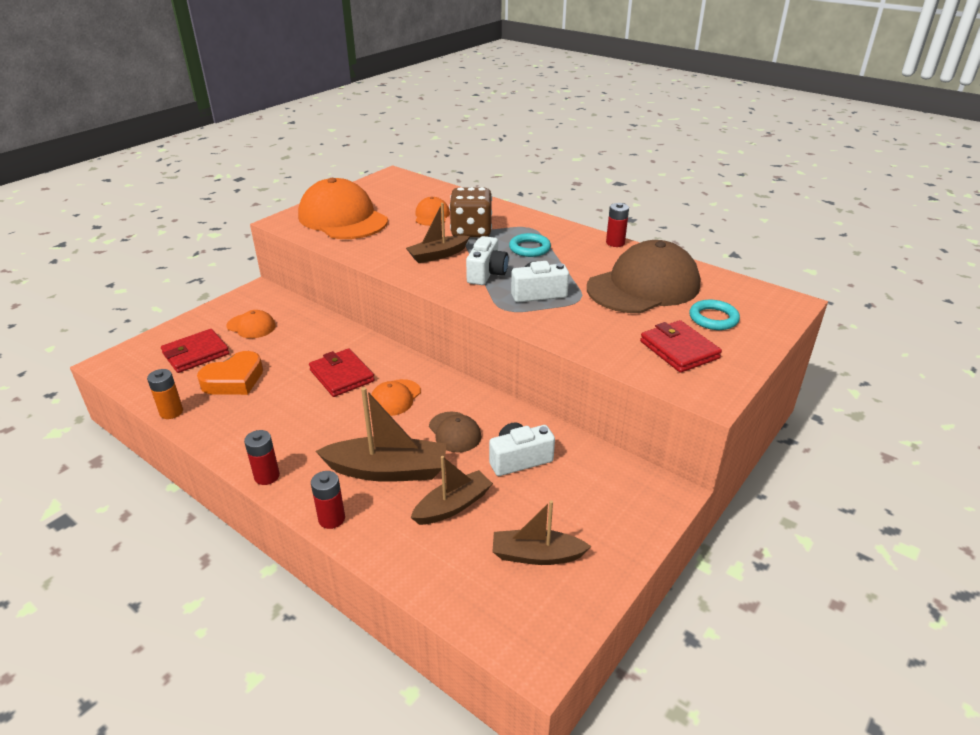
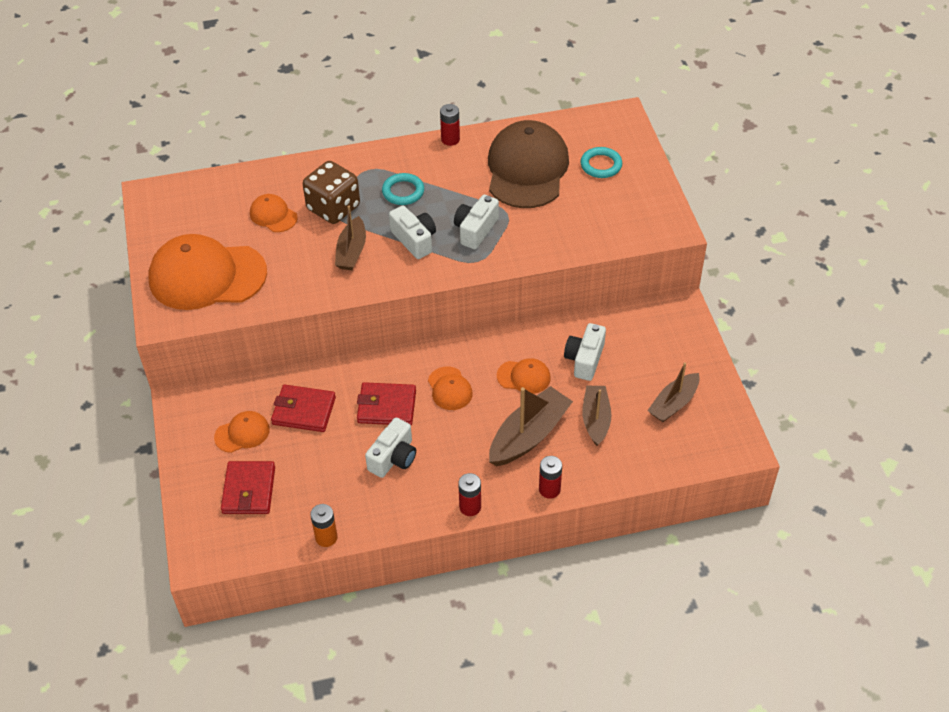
camera: 50 degrees left, 15 degrees up
(234, 380) = (320, 479): orange heart -> none
(288, 405) = (393, 458): none -> white camera
(454, 432) = (524, 377): brown cap -> orange cap
(679, 350) = (616, 208): red wallet -> red wallet (304, 411)

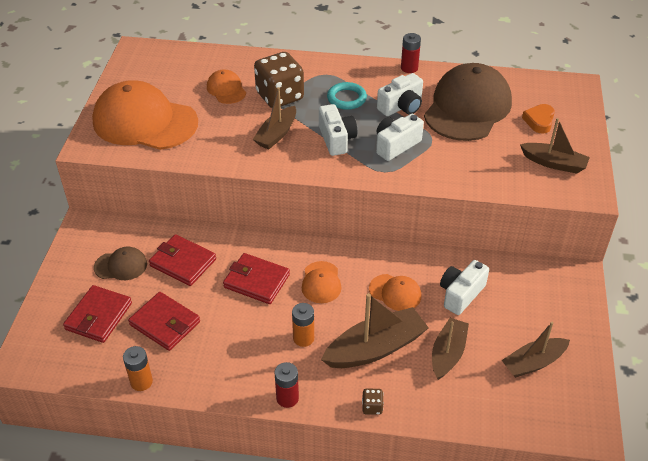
camera: 20 degrees right, 5 degrees down
(242, 433) = (121, 265): orange cap -> brown cap
(319, 476) = (165, 323): none -> red wallet
(393, 458) = (239, 328): white camera -> white camera (401, 107)
(458, 447) = (303, 338): none -> orange battery
(549, 489) = (372, 407): red battery -> brown dice
(601, 165) = (539, 121): turquoise ring -> orange heart
(631, 207) = (554, 163): none -> brown boat

